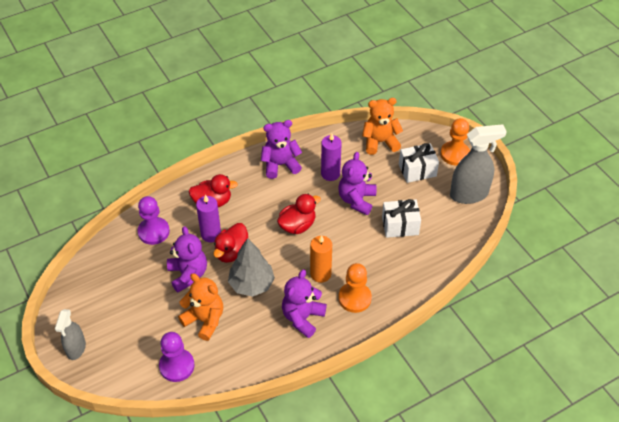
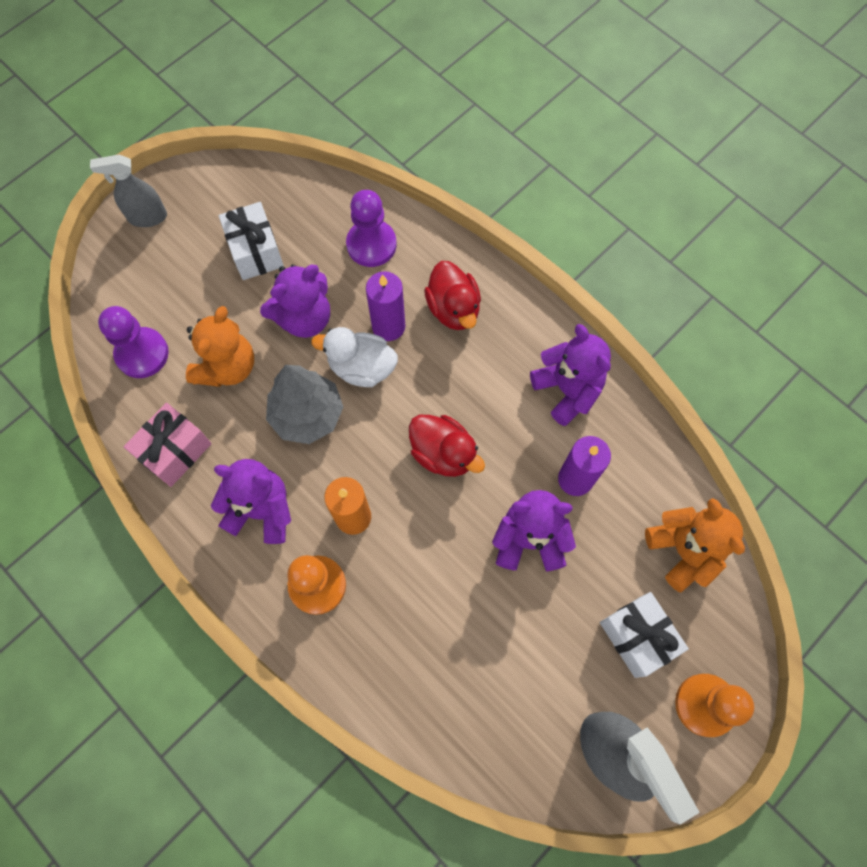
camera: 75 degrees right, 20 degrees up
(232, 252) = (361, 367): red duck -> white duck
(250, 357) = (175, 451): none -> pink gift
(400, 226) = (493, 631): white gift -> white gift (255, 251)

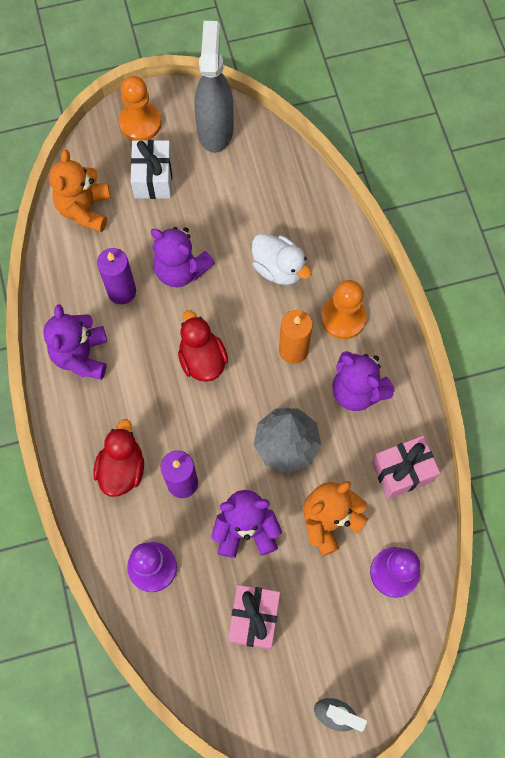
camera: 150 degrees left, 0 degrees up
(255, 251) = (254, 618): white gift -> pink gift
(361, 367) = (223, 460): white duck -> white duck (279, 268)

